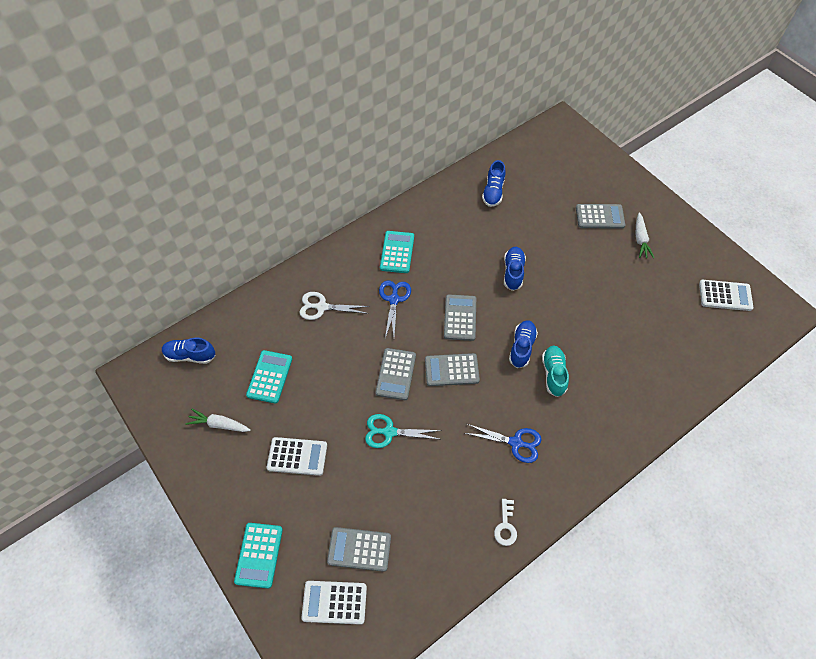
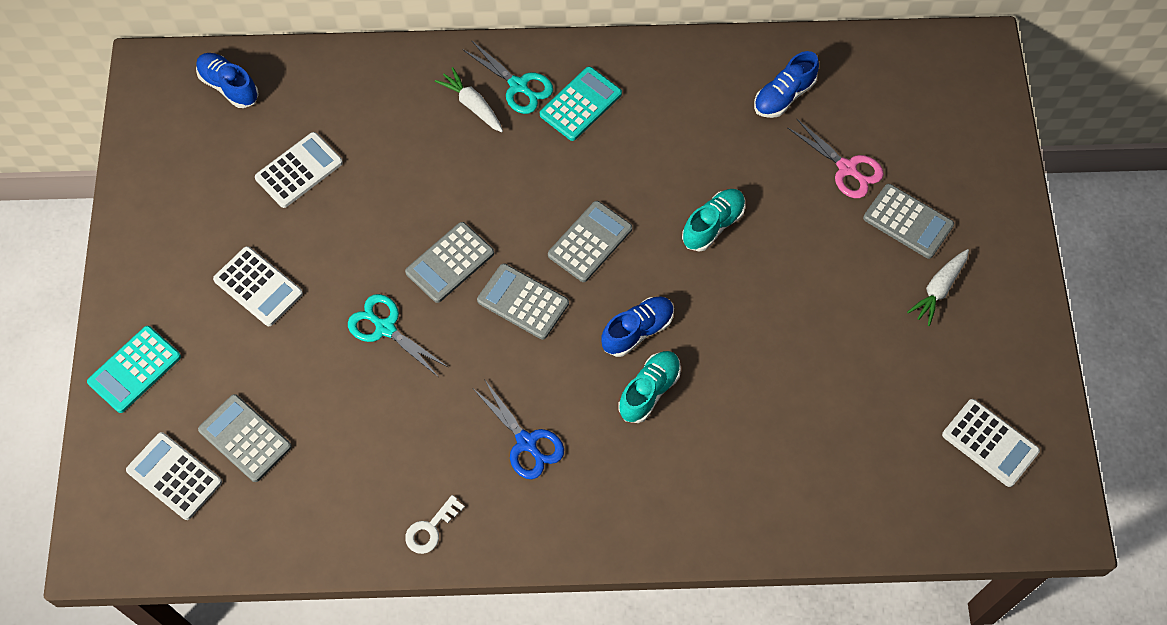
camera: 35 degrees right, 5 degrees up
(219, 424) = (201, 191): white carrot -> white carrot (472, 105)
(270, 377) = (299, 170): turquoise calculator -> white calculator
(322, 307) = (427, 120): white scissors -> none
(357, 261) = (518, 86): none -> turquoise scissors
(394, 299) = (525, 165): blue scissors -> none
(513, 272) = (713, 225): blue shoe -> turquoise shoe
(551, 208) = (847, 168): none -> pink scissors

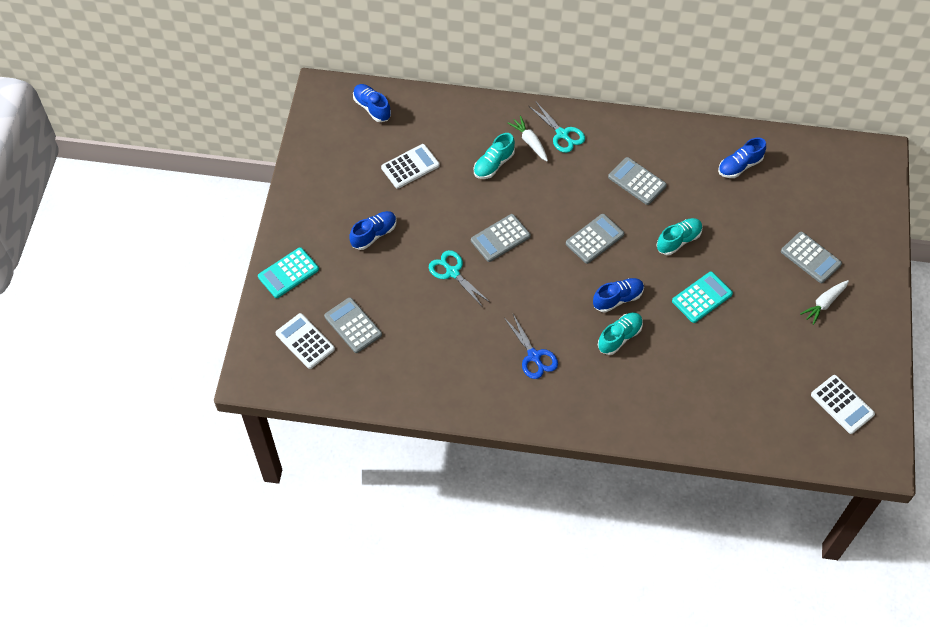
camera: 10 degrees right, 5 degrees down
(258, 287) = (374, 234): white calculator -> blue shoe
(423, 148) = (493, 164): none -> turquoise shoe
(430, 529) = (464, 399): white key -> none
(523, 302) = (545, 269): grey calculator -> grey calculator (637, 181)
(580, 104) = (602, 152): turquoise calculator -> turquoise calculator (702, 298)
(847, 168) = (775, 218): pink scissors -> none

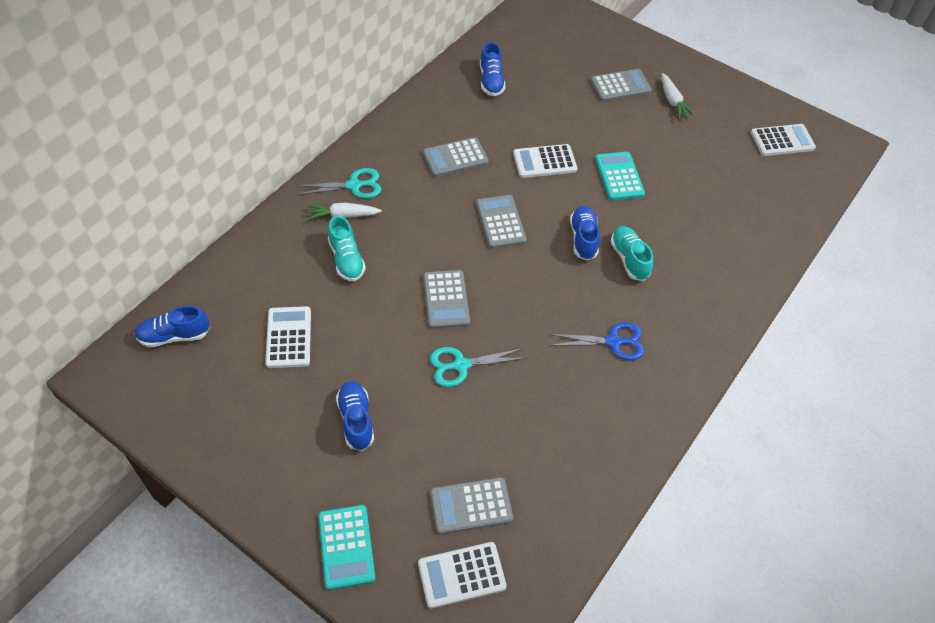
camera: 65 degrees left, 5 degrees down
(678, 240) = (544, 162): turquoise shoe -> white calculator

